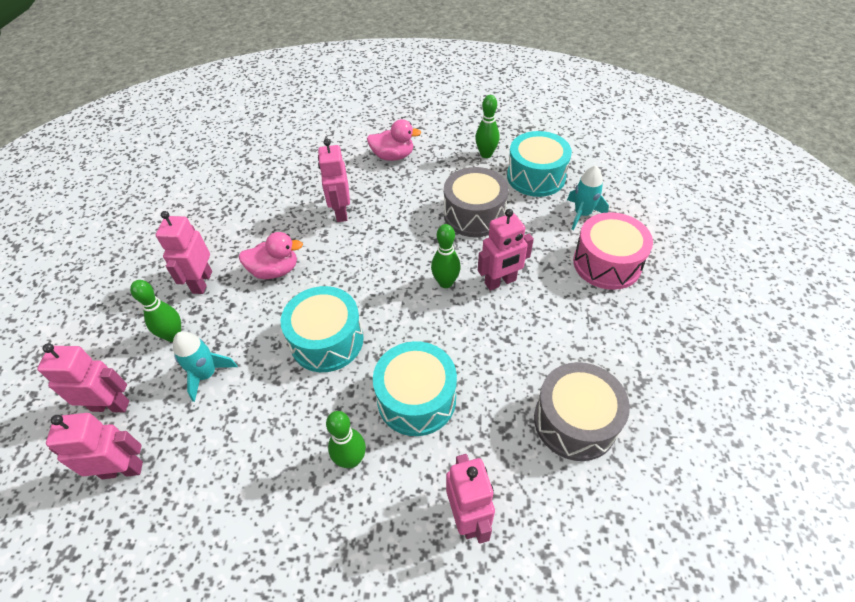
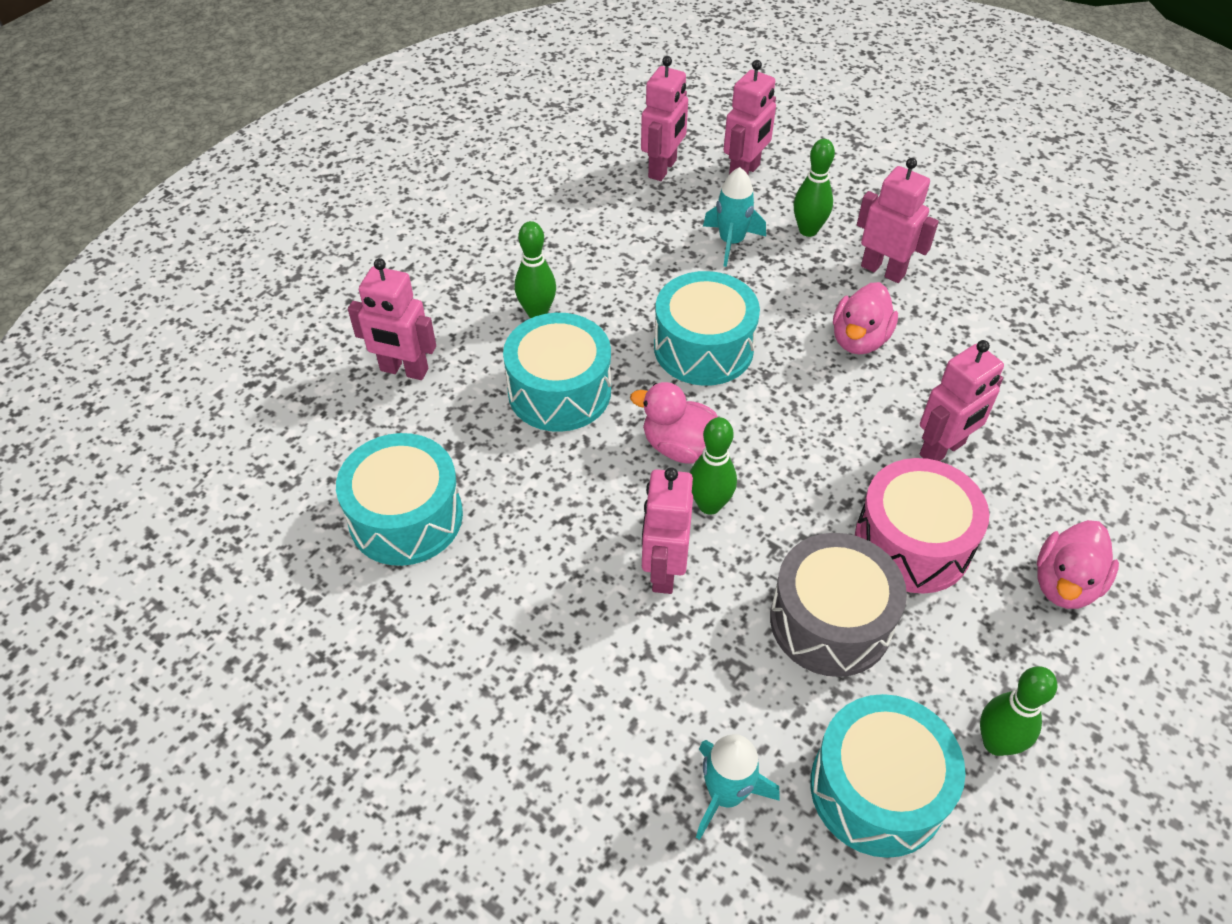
camera: 120 degrees right, 0 degrees up
(341, 212) = (942, 449): pink robot -> pink robot turned 120 degrees clockwise
(415, 313) = (681, 447): none -> pink duck
(575, 421) = (406, 517): grey drum -> turquoise drum
(607, 263) = (593, 743): pink drum -> pink drum (912, 543)

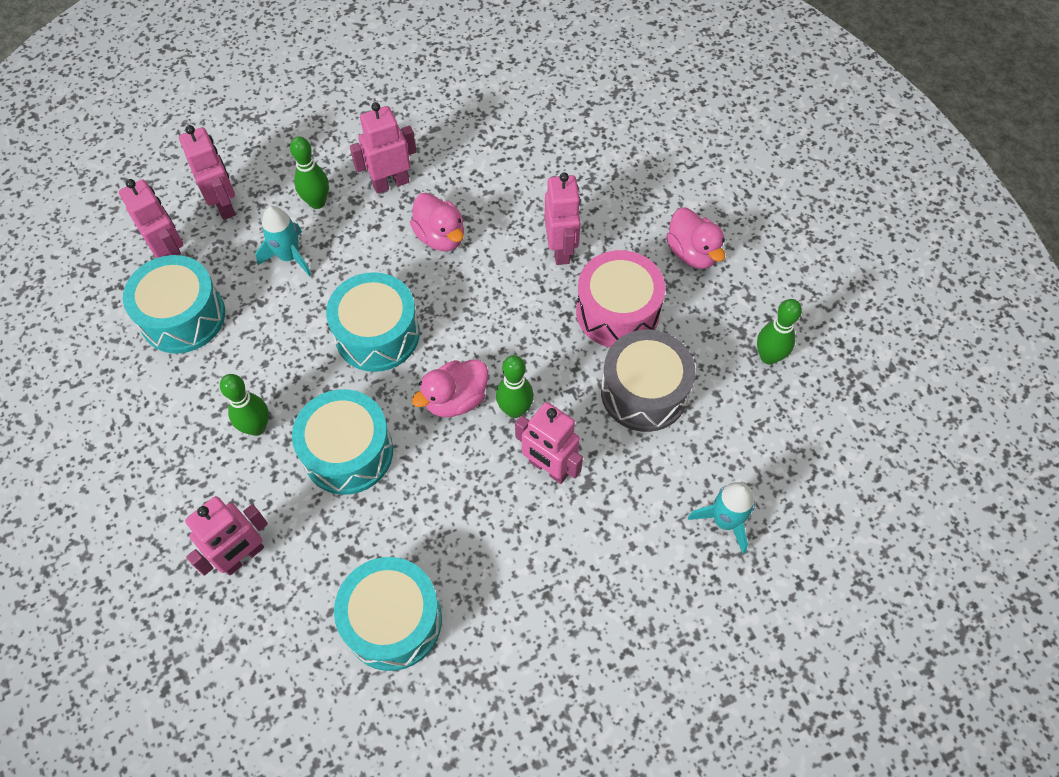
camera: 60 degrees left, 10 degrees up
(877, 789) = (764, 436): turquoise drum -> turquoise drum (183, 317)

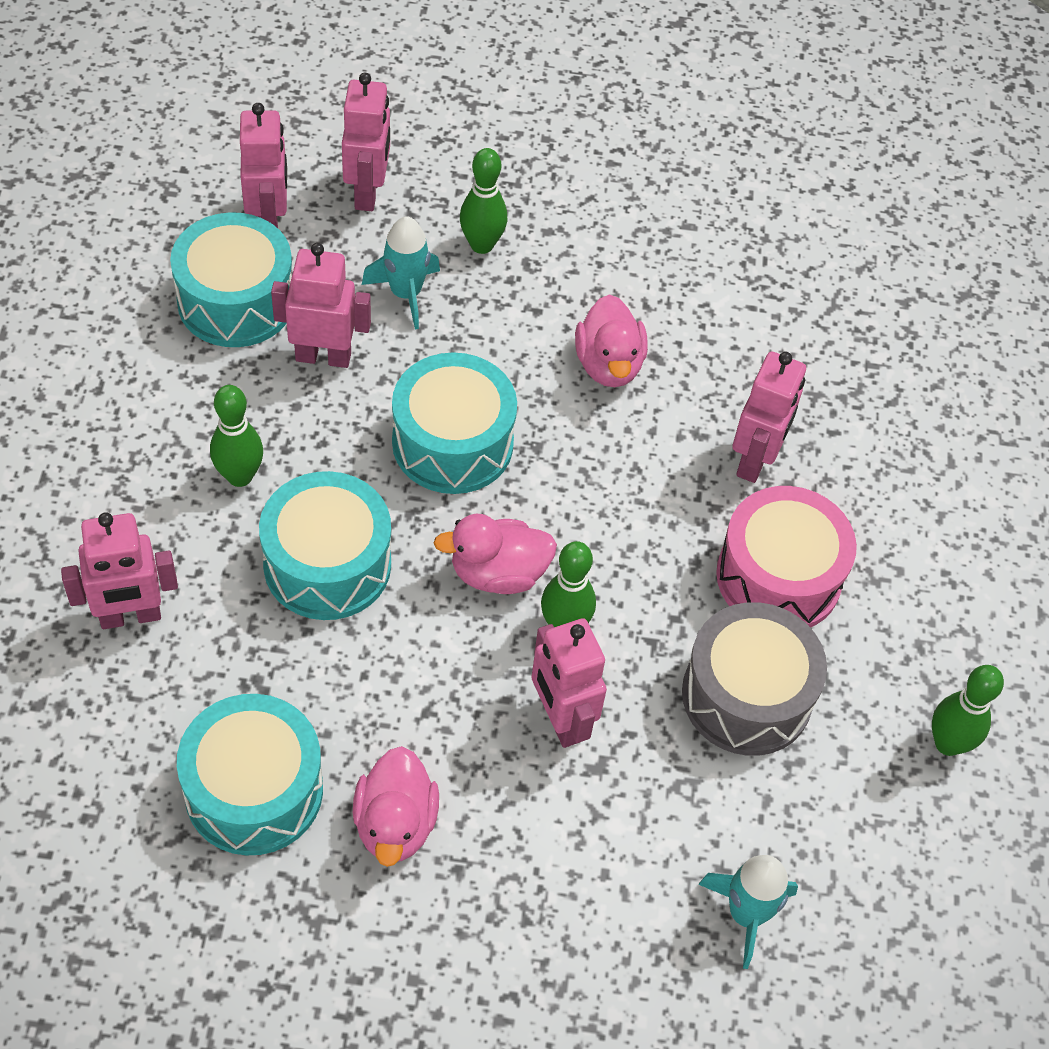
camera: 25 degrees right, 5 degrees down
(390, 183) = (588, 266): pink robot -> pink robot (323, 356)
(692, 253) = (931, 555): pink duck -> pink duck (395, 824)

